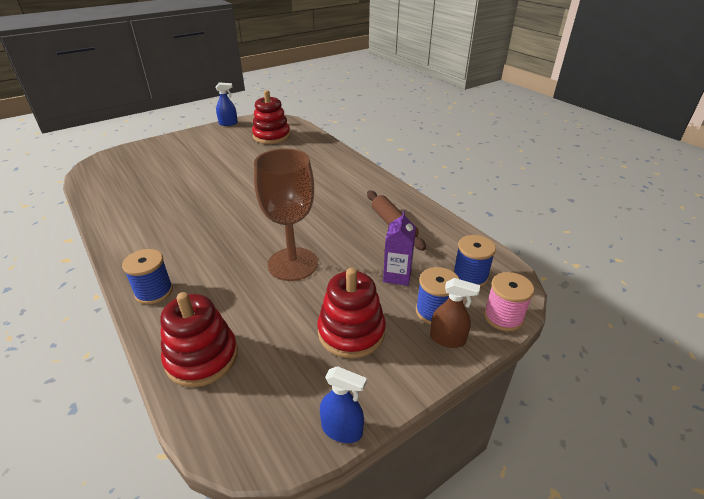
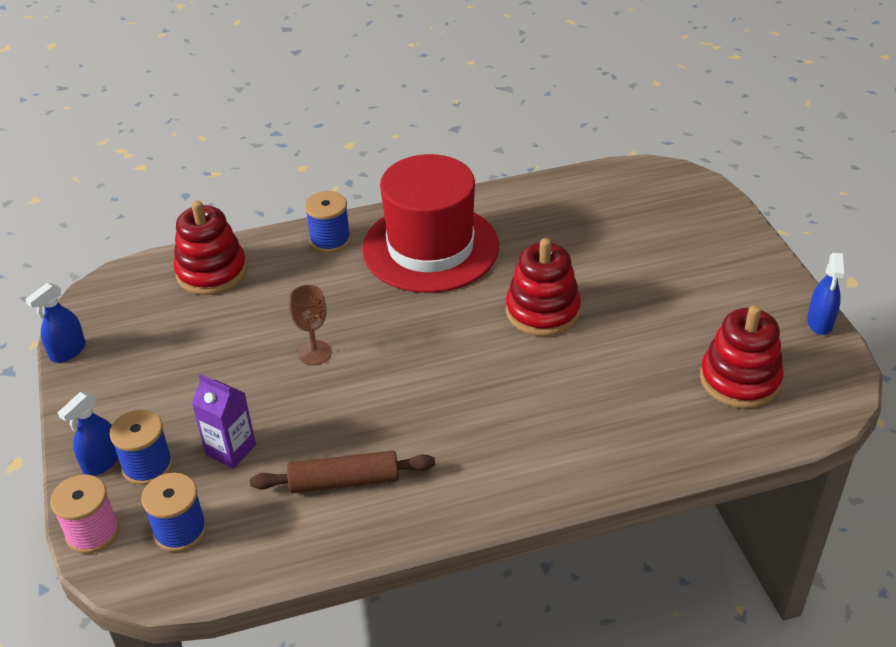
camera: 110 degrees right, 5 degrees up
(167, 238) = (430, 247): none -> red hat
(293, 264) = (314, 353): brown goblet -> brown goblet, size x0.50
(351, 332) = (169, 382): red stacking toy -> red stacking toy (542, 311)
(447, 339) = (102, 462): brown spray bottle -> blue spray bottle

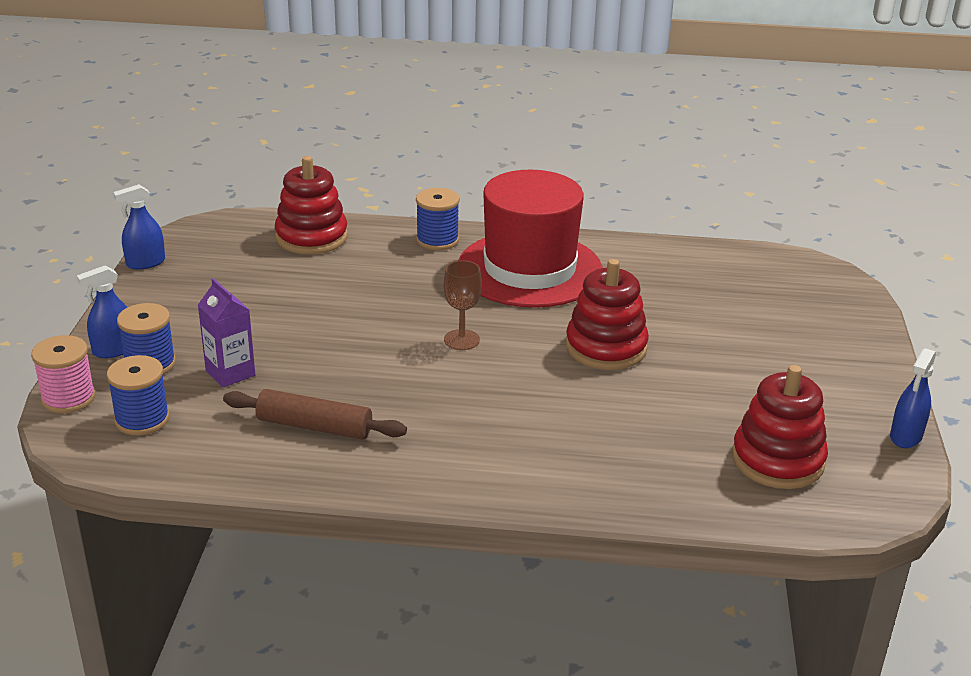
camera: 20 degrees right, 10 degrees down
(314, 353) = (359, 321): brown goblet -> brown goblet (461, 340)

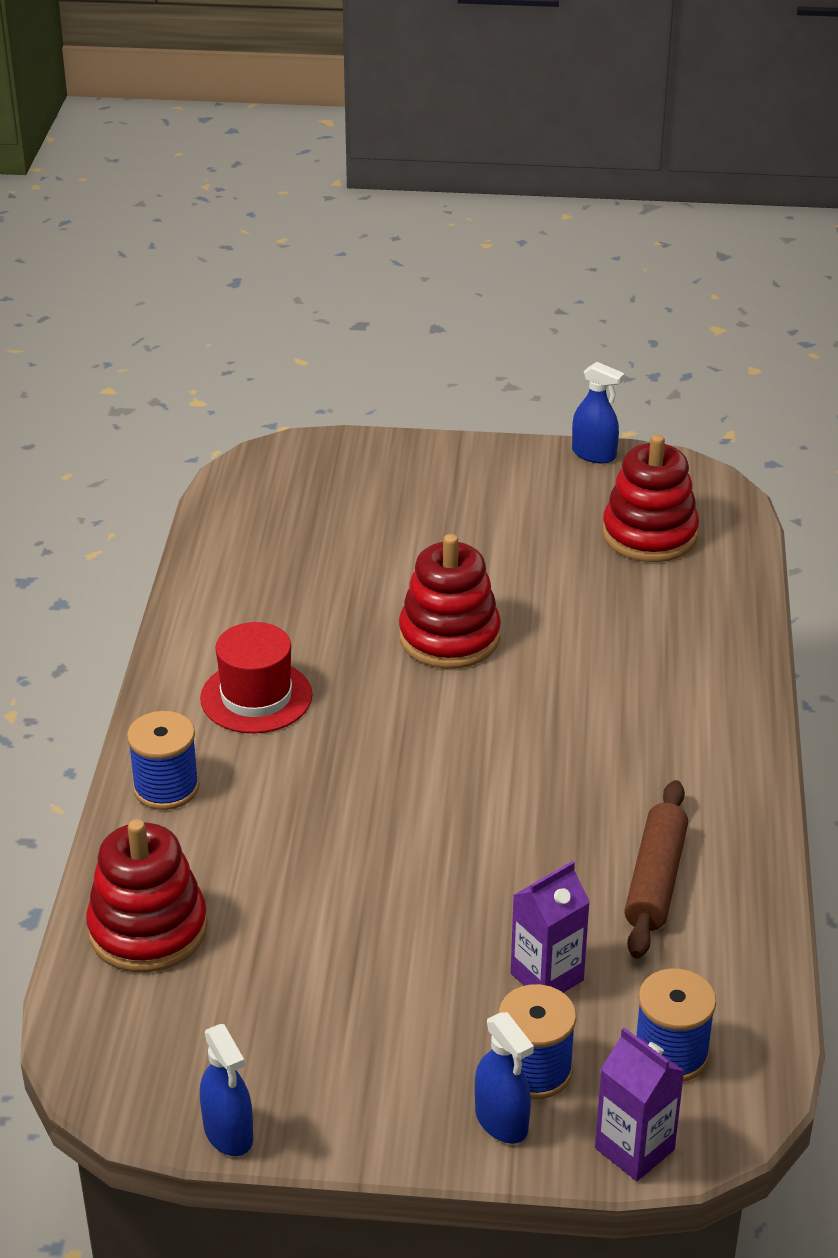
camera: 90 degrees left, 5 degrees up
(68, 398) = (634, 1149): pink spool -> purple carton
(461, 340) = (442, 757): brown goblet -> none
(530, 269) = (256, 697): red hat -> red hat, size x0.54

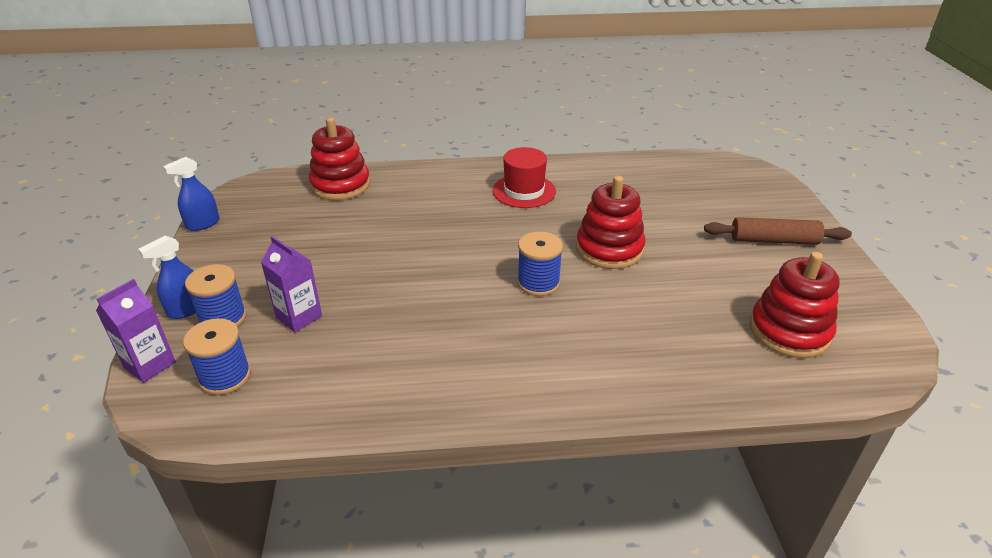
camera: 80 degrees right, 0 degrees up
(166, 788) = (443, 176): blue spool -> blue spool (538, 283)
(594, 454) = (874, 294): blue spray bottle -> none
(655, 880) = (388, 359): brown rolling pin -> brown rolling pin (774, 240)

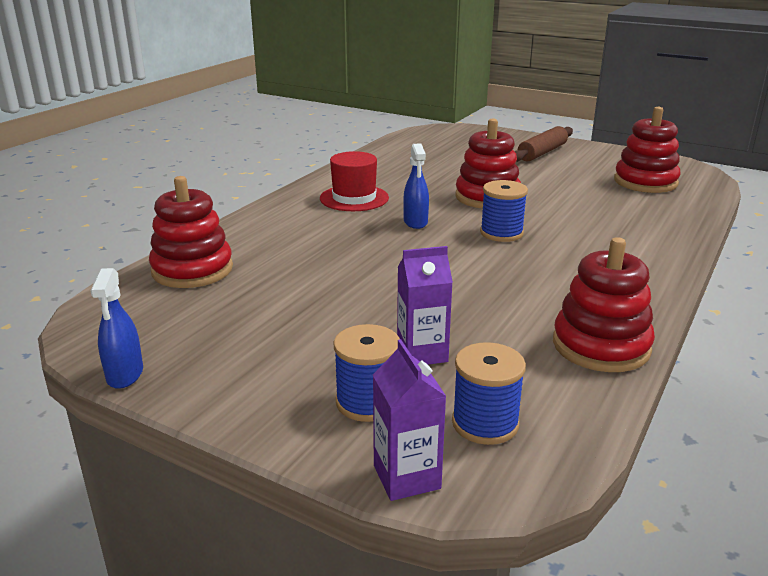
camera: 55 degrees left, 10 degrees down
(187, 309) = (315, 425): blue spray bottle -> blue spray bottle (415, 222)
(374, 401) = (601, 346): none -> red stacking toy

